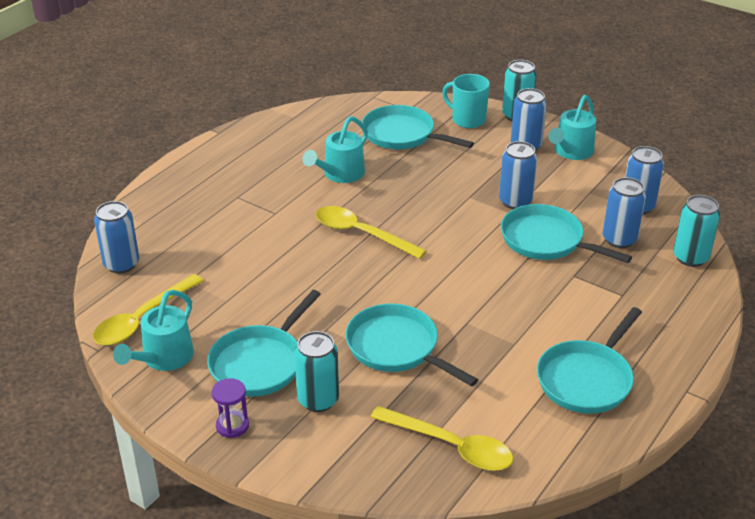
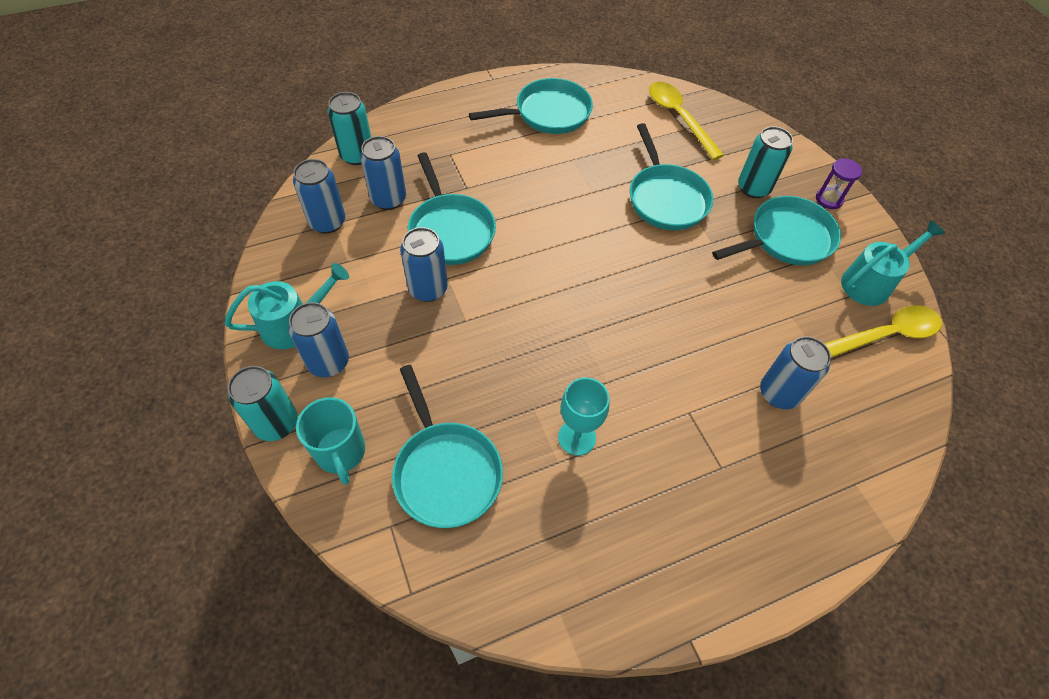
camera: 150 degrees left, 20 degrees up
(121, 264) = (893, 424): blue can -> blue can (779, 393)
(340, 174) = (577, 437): turquoise watering can -> turquoise goblet
(361, 234) = (614, 330): yellow spoon -> none

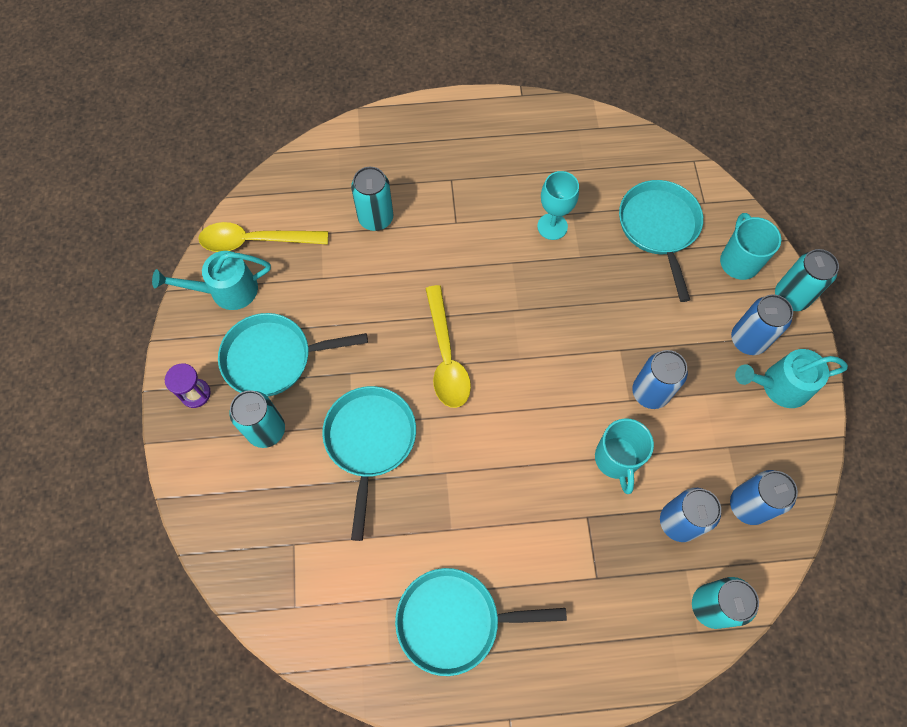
camera: 160 degrees left, 10 degrees up
(450, 230) = (616, 459): turquoise pan -> turquoise mug
(679, 118) = (290, 566): yellow spoon -> yellow spoon (446, 356)
(779, 393) = (376, 218): blue can -> turquoise can

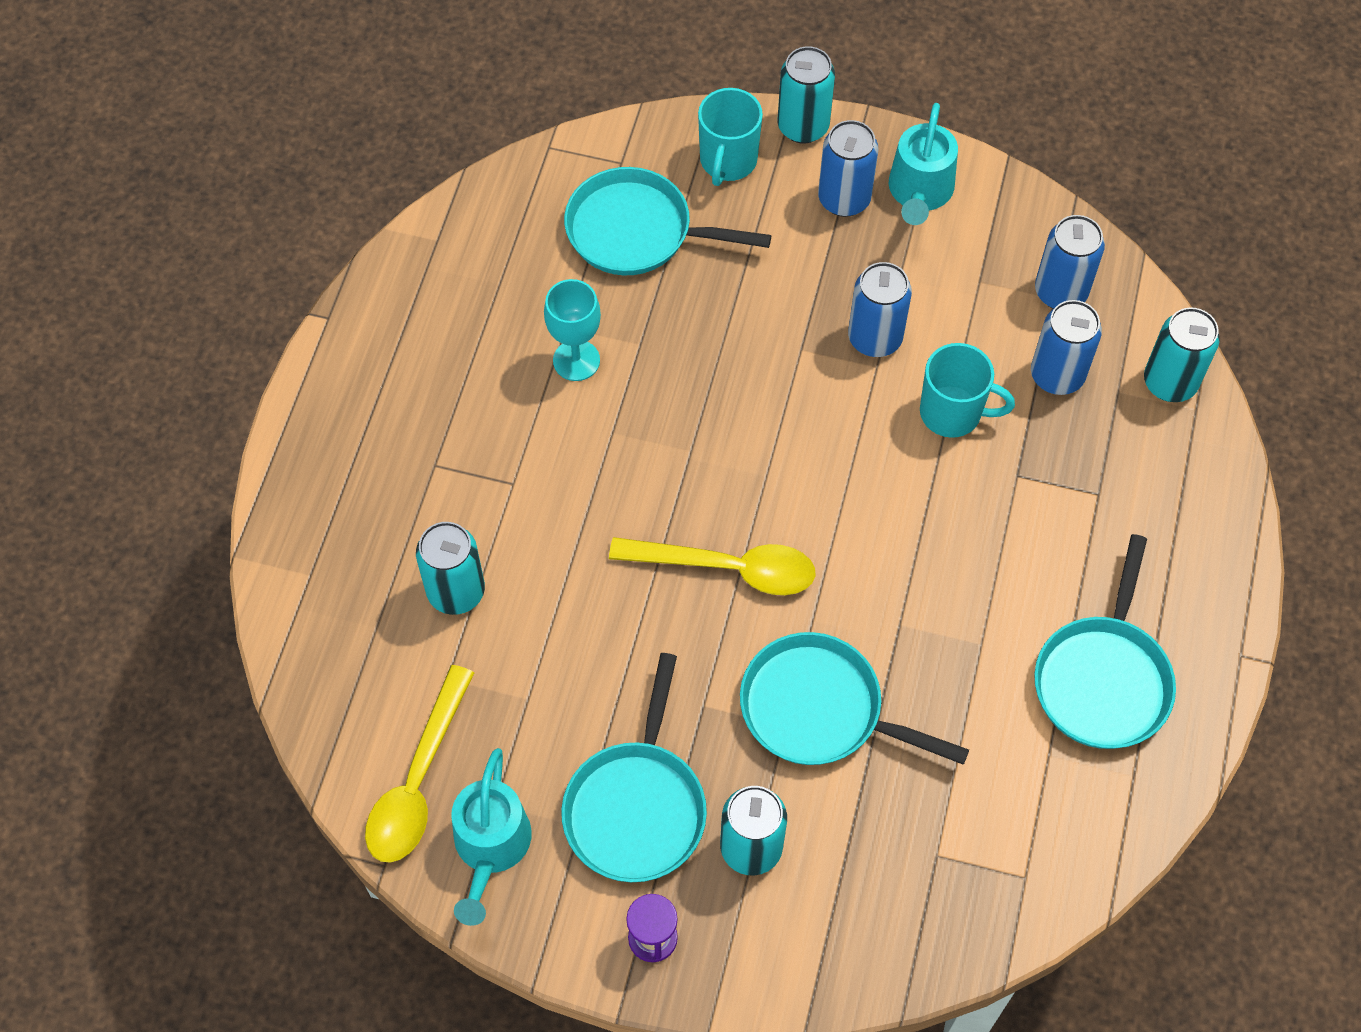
camera: 70 degrees left, 5 degrees down
(739, 261) = (728, 161): turquoise mug -> turquoise mug turned 90 degrees counterclockwise

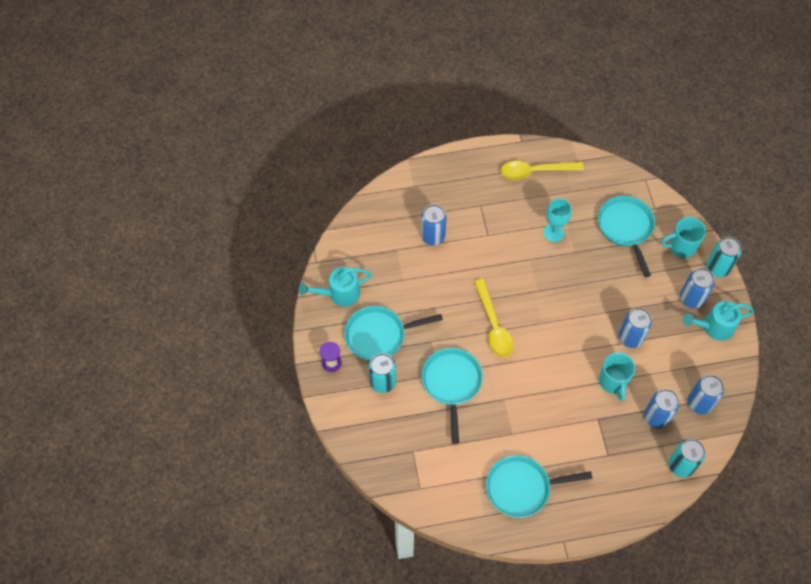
camera: 65 degrees right, 0 degrees up
(418, 780) = (353, 258): yellow spoon -> yellow spoon (535, 171)
(456, 591) = (432, 236): turquoise can -> blue can

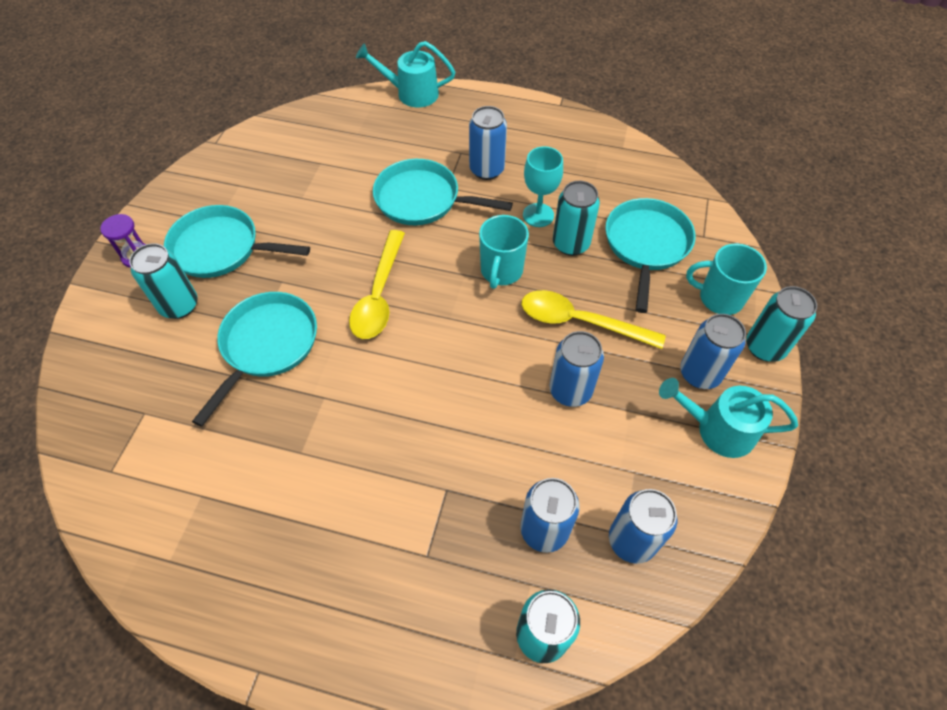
camera: 25 degrees right, 5 degrees down
(339, 293) = (212, 184): turquoise watering can -> turquoise watering can (411, 93)
(432, 236) = (375, 164): blue can -> blue can (487, 170)
(522, 488) = (256, 544): turquoise pan -> turquoise pan (423, 200)
(535, 171) = (557, 140): yellow spoon -> yellow spoon (580, 322)
(583, 245) = (571, 244): none -> turquoise can
(613, 382) = (504, 443): turquoise mug -> turquoise mug (501, 271)

